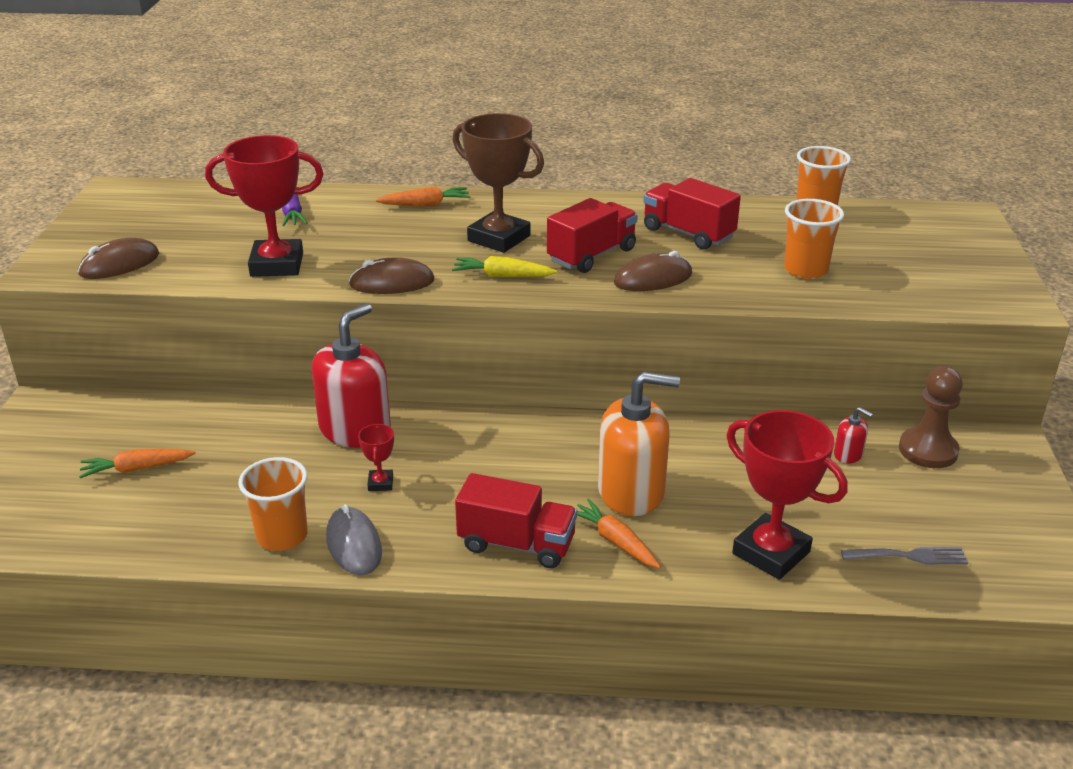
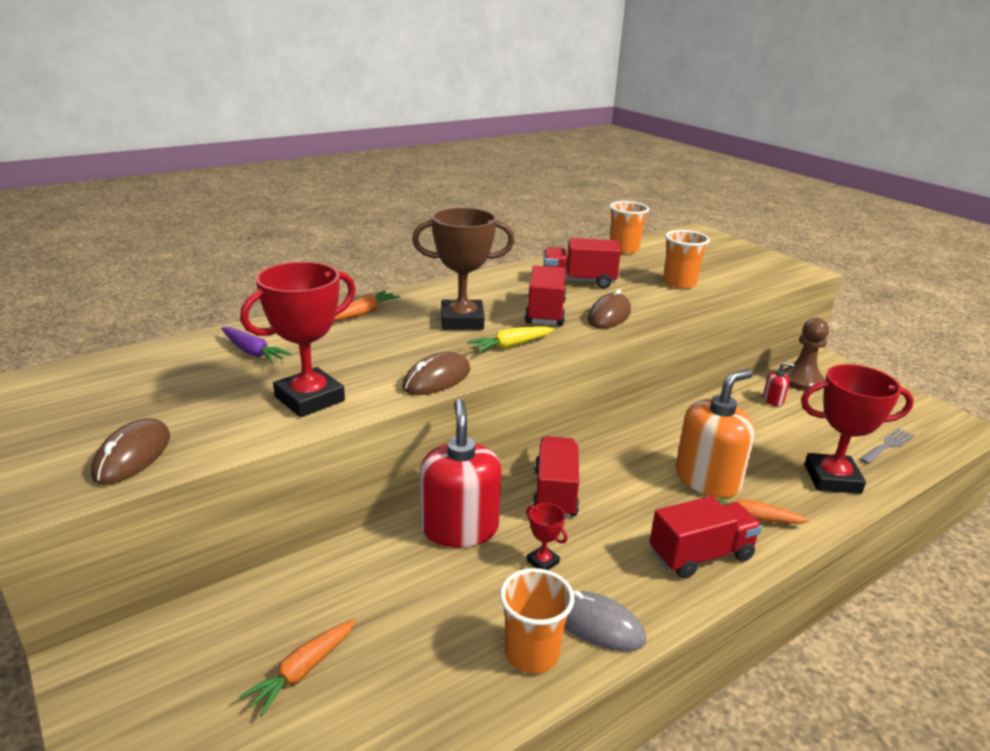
camera: 40 degrees left, 5 degrees down
(469, 439) = (555, 493): none -> red truck

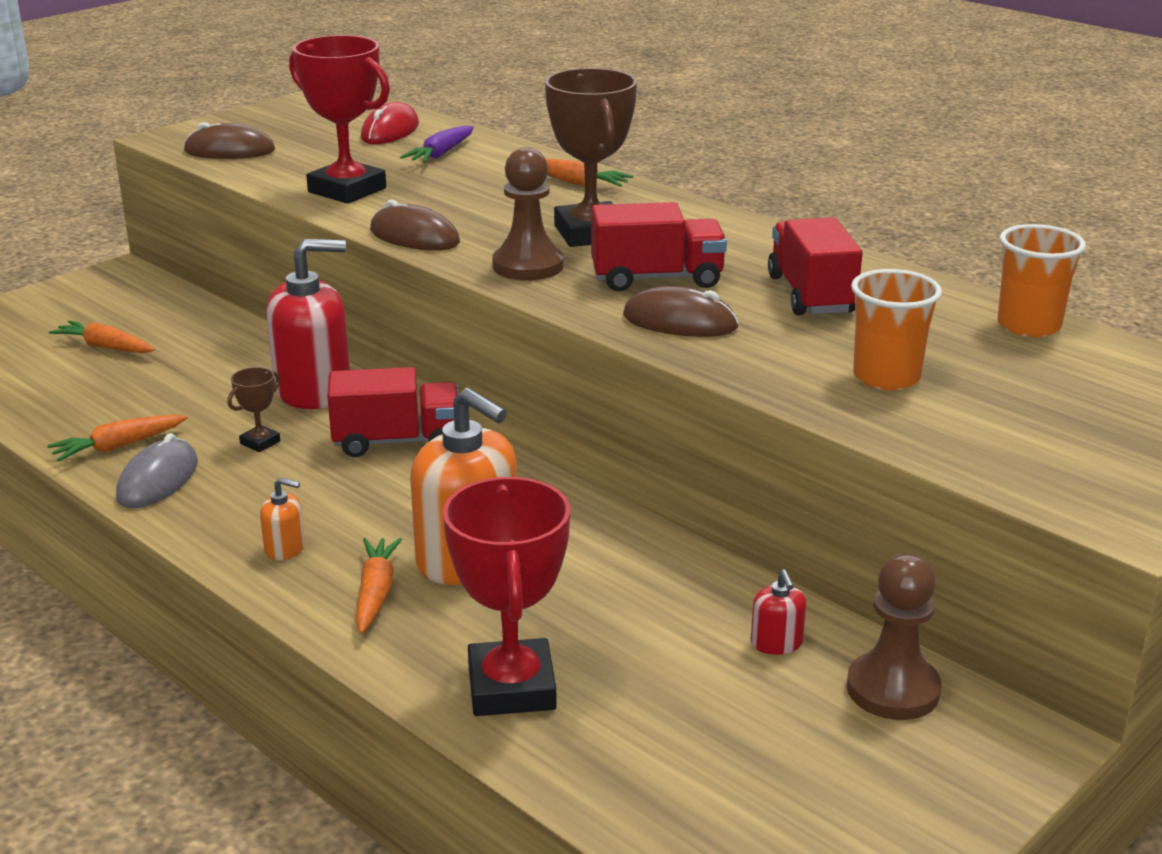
camera: 80 degrees right, 0 degrees up
(166, 368) = (390, 131): none -> red mouse
(511, 346) = (528, 266): yellow carrot -> brown pawn
(531, 653) = (119, 446): orange cup -> orange carrot
(543, 562) = (260, 442): red trophy -> brown trophy
(700, 555) = (285, 548): red truck -> orange soap dispenser
(888, 445) = (665, 779): grey fork -> none

